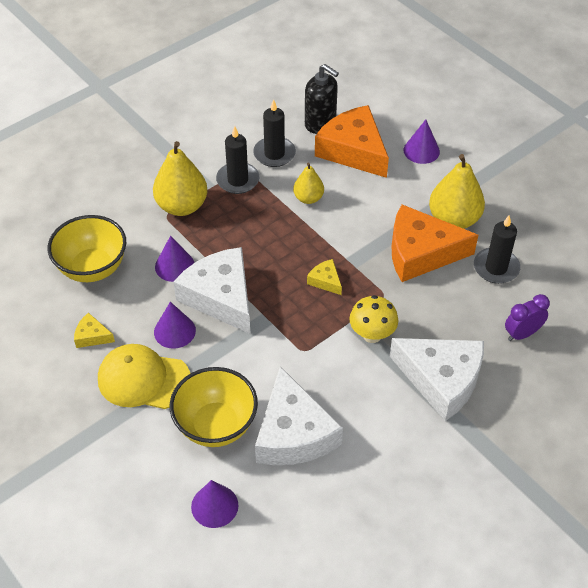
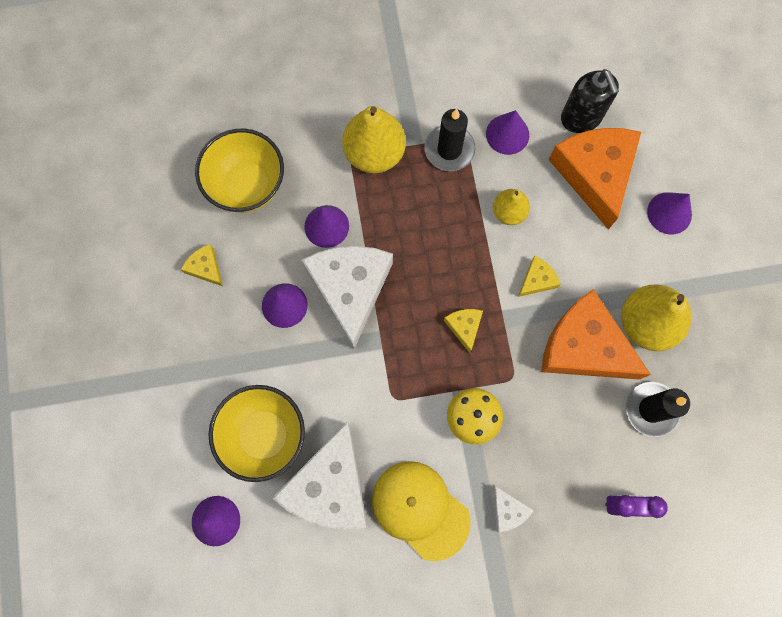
camera: 30 degrees right, 25 degrees up
(143, 379) = (226, 345): yellow cap -> yellow cap (420, 510)
(274, 154) = (507, 134): black candle -> purple cone
(358, 228) = (537, 280): none -> yellow cheese
(441, 380) = (507, 510): white cheese -> white cheese, size x0.43

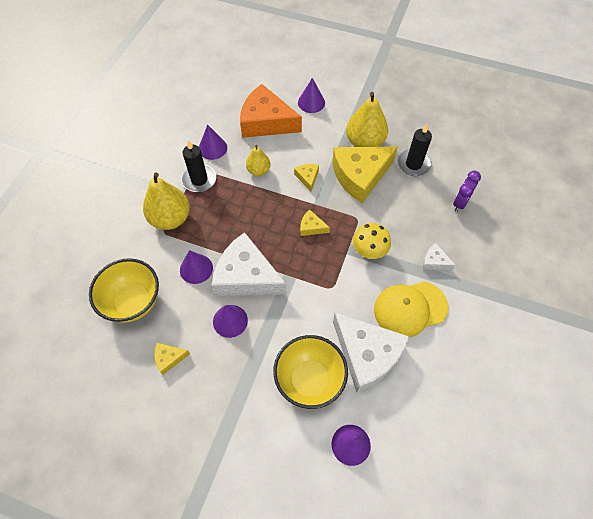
camera: 60 degrees left, 15 degrees down
(507, 510) = (434, 261): white cheese -> white cheese turned 150 degrees counterclockwise
(581, 118) = (230, 111): black soap dispenser -> none
(584, 346) = (360, 176): orange cheese -> yellow cheese

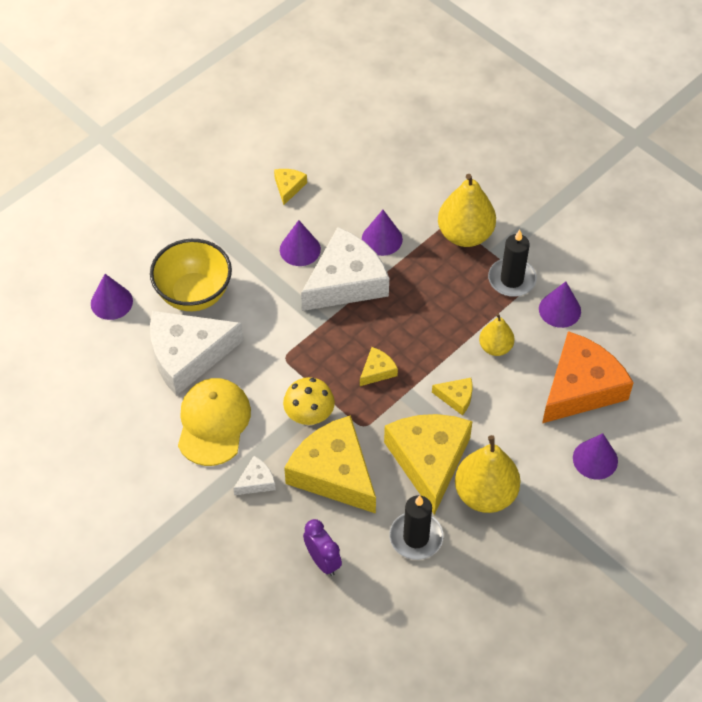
camera: 115 degrees right, 5 degrees down
(133, 302) = (371, 174): yellow bowl -> none
(400, 221) = (334, 473): none -> yellow cheese

